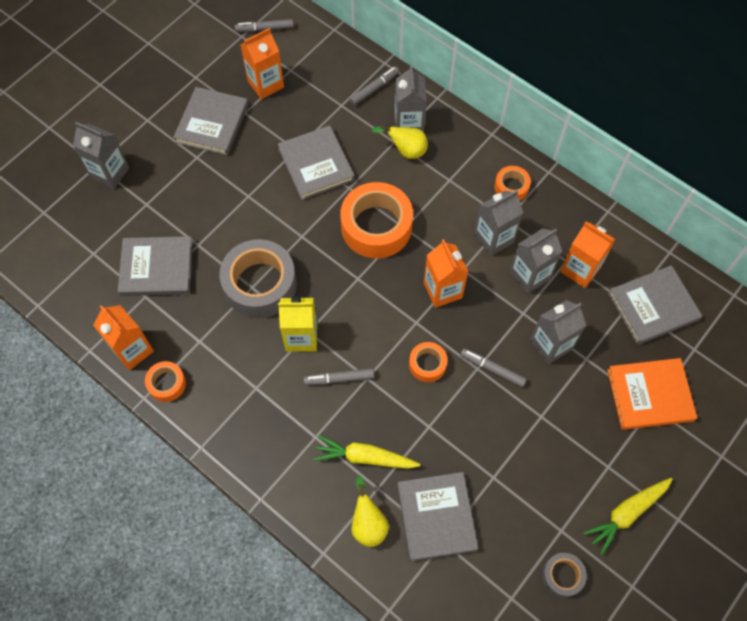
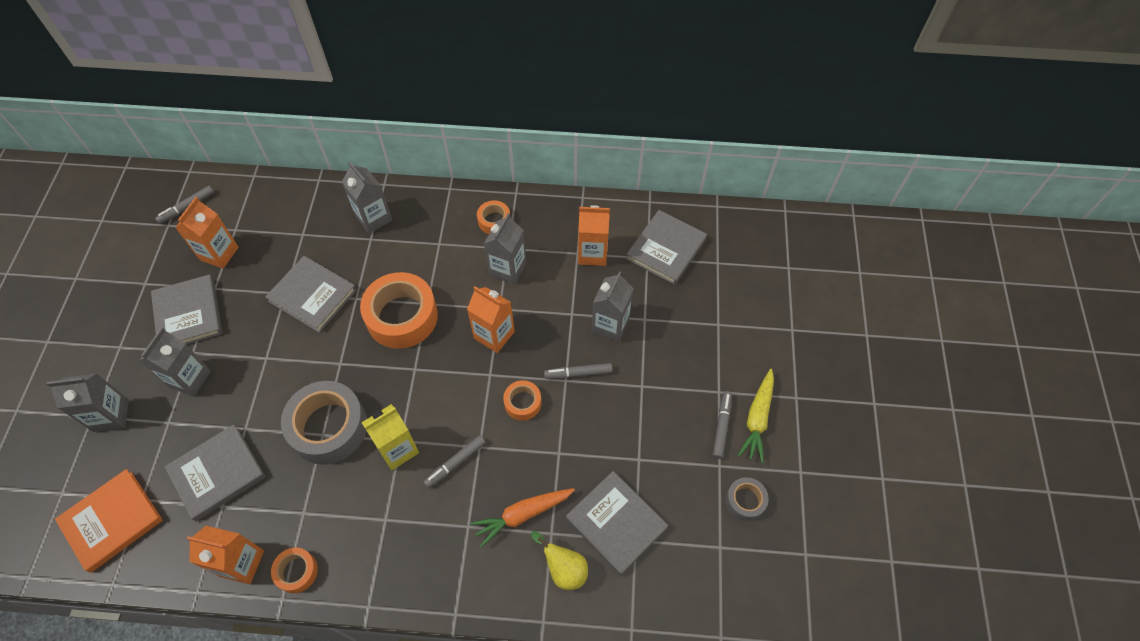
camera: 35 degrees left, 5 degrees down
(364, 457) = (522, 515): yellow carrot -> orange carrot
(374, 88) = (323, 205): grey marker -> grey marker (721, 426)
(406, 151) = (386, 241): yellow pear -> none
(529, 275) = (556, 281): grey carton -> grey carton (190, 379)
(650, 395) = (710, 317): orange book -> orange book (112, 521)

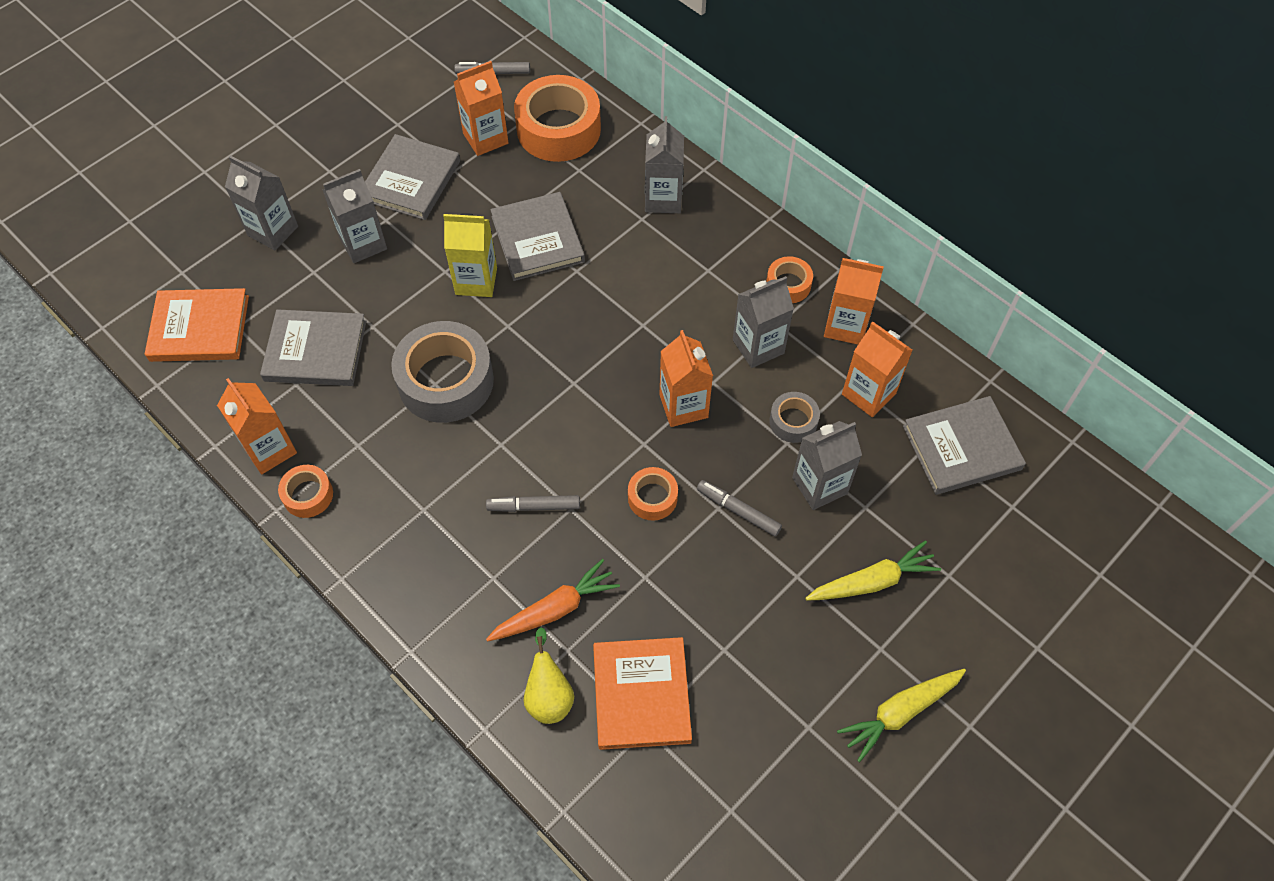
camera: 40 degrees right, 0 degrees up
(397, 449) = (491, 450): yellow carton -> yellow carton (476, 281)
(402, 316) = (606, 321): orange tape -> orange tape (558, 129)
(522, 515) = (555, 609): orange carrot -> orange carrot turned 135 degrees clockwise
(547, 223) = (845, 326): none -> orange carton
(616, 523) = (641, 694): grey book -> orange book
(683, 358) = (872, 581): none -> yellow carrot
(721, 426) = (849, 688): grey marker -> none
(745, 501) = (803, 787): grey tape -> grey tape (793, 421)

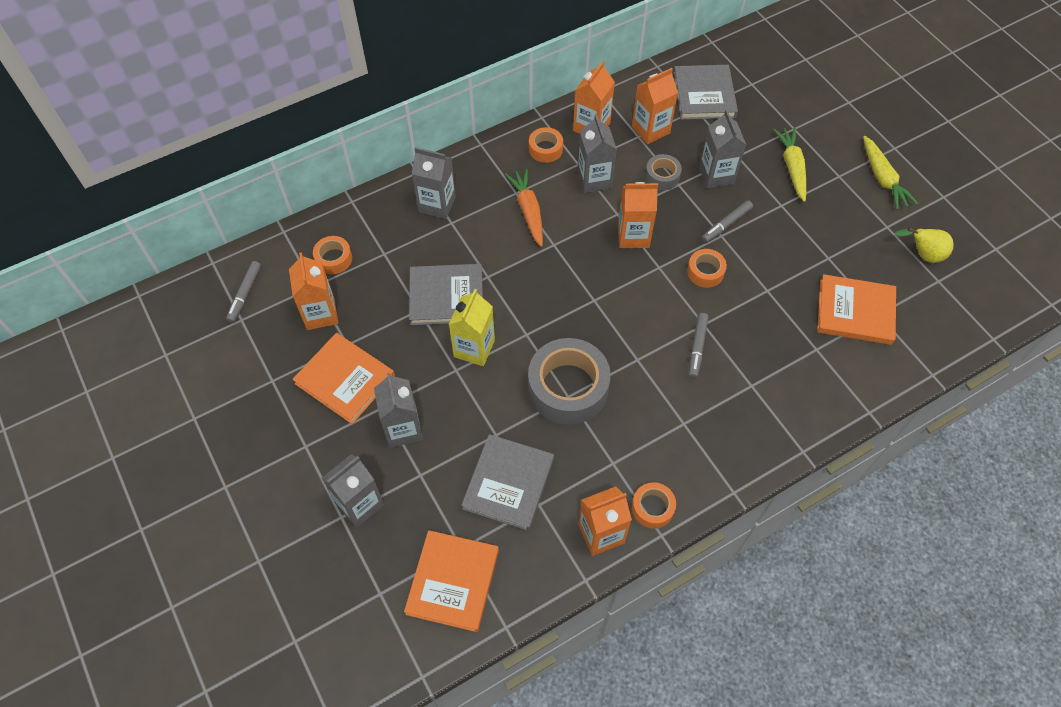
camera: 75 degrees left, 0 degrees up
(411, 180) = (345, 380): grey book -> orange book
(549, 695) = (849, 367): yellow pear -> yellow pear (923, 255)
(555, 609) = (784, 350): orange carrot -> orange carrot (528, 211)
(558, 129) = (333, 259): orange tape -> orange tape, size x0.49

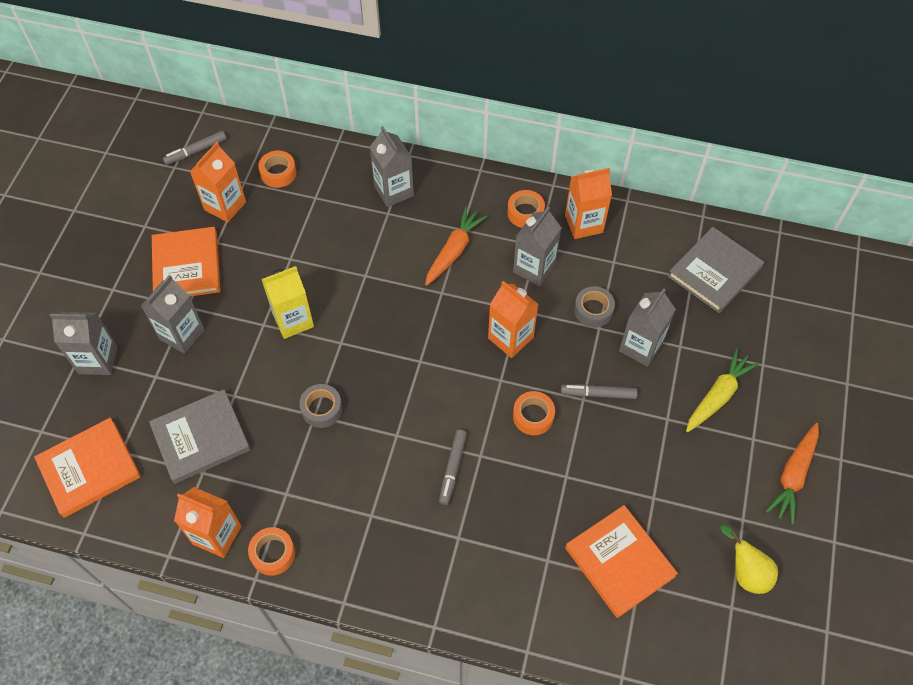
camera: 45 degrees right, 0 degrees up
(446, 297) = (319, 265): grey book -> none
(568, 388) = (321, 409): grey tape -> grey tape, size x0.49
(650, 130) = (630, 265): orange carton -> none
(697, 347) = (452, 468): grey marker -> grey marker turned 45 degrees counterclockwise
(882, 178) = (793, 475): yellow carrot -> orange carrot

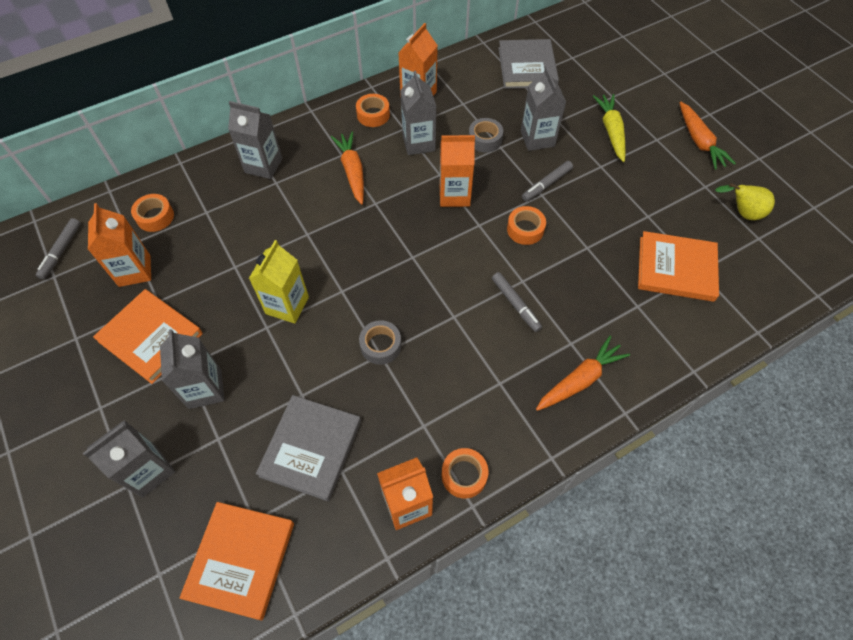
camera: 45 degrees left, 0 degrees up
(431, 570) = (580, 379): none -> orange carrot

